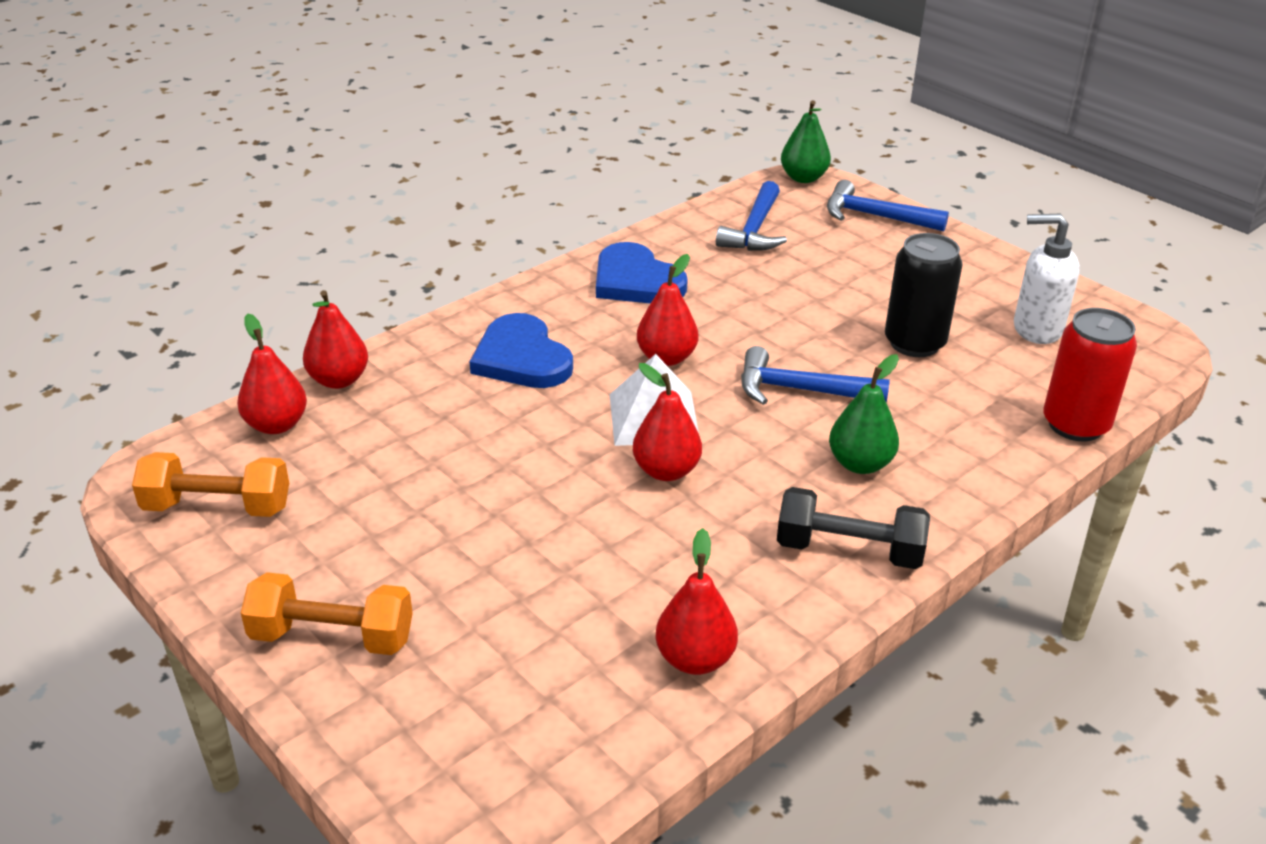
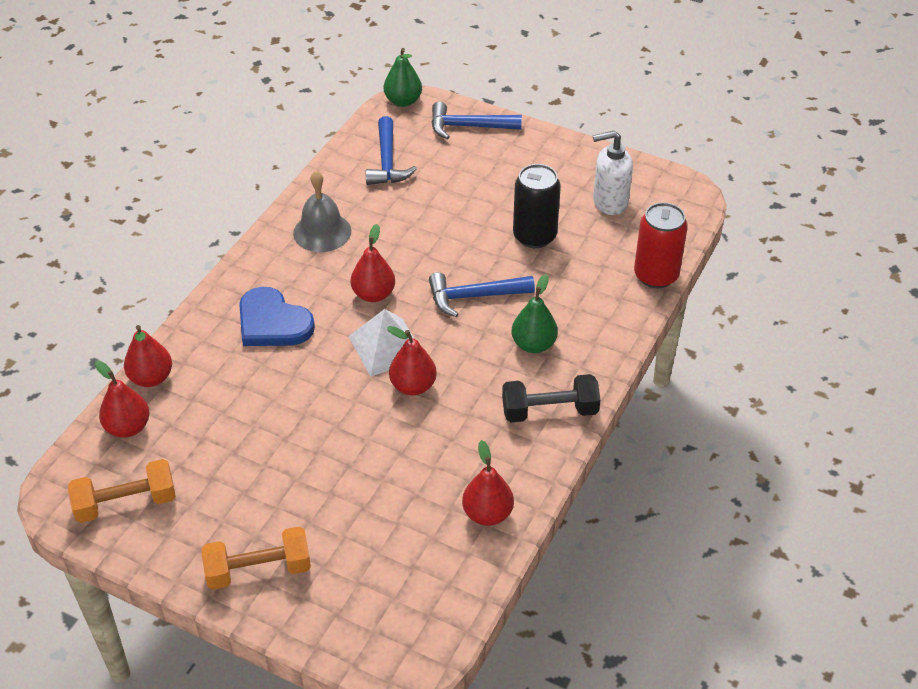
camera: 20 degrees left, 10 degrees up
(636, 281) = (322, 232): blue heart -> grey bell

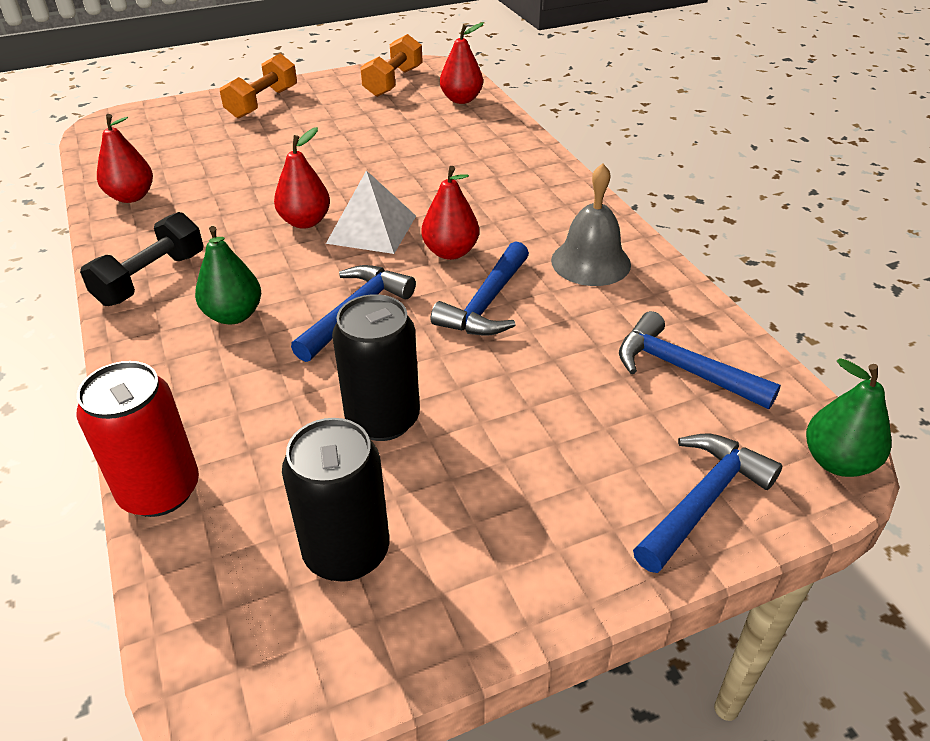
camera: 130 degrees right, 5 degrees down
(151, 378) = (500, 120): red pear -> none
(272, 322) = (489, 187): blue heart -> none
(408, 251) = (486, 303): none -> blue hammer
(609, 202) = (346, 552): white soap dispenser -> black can

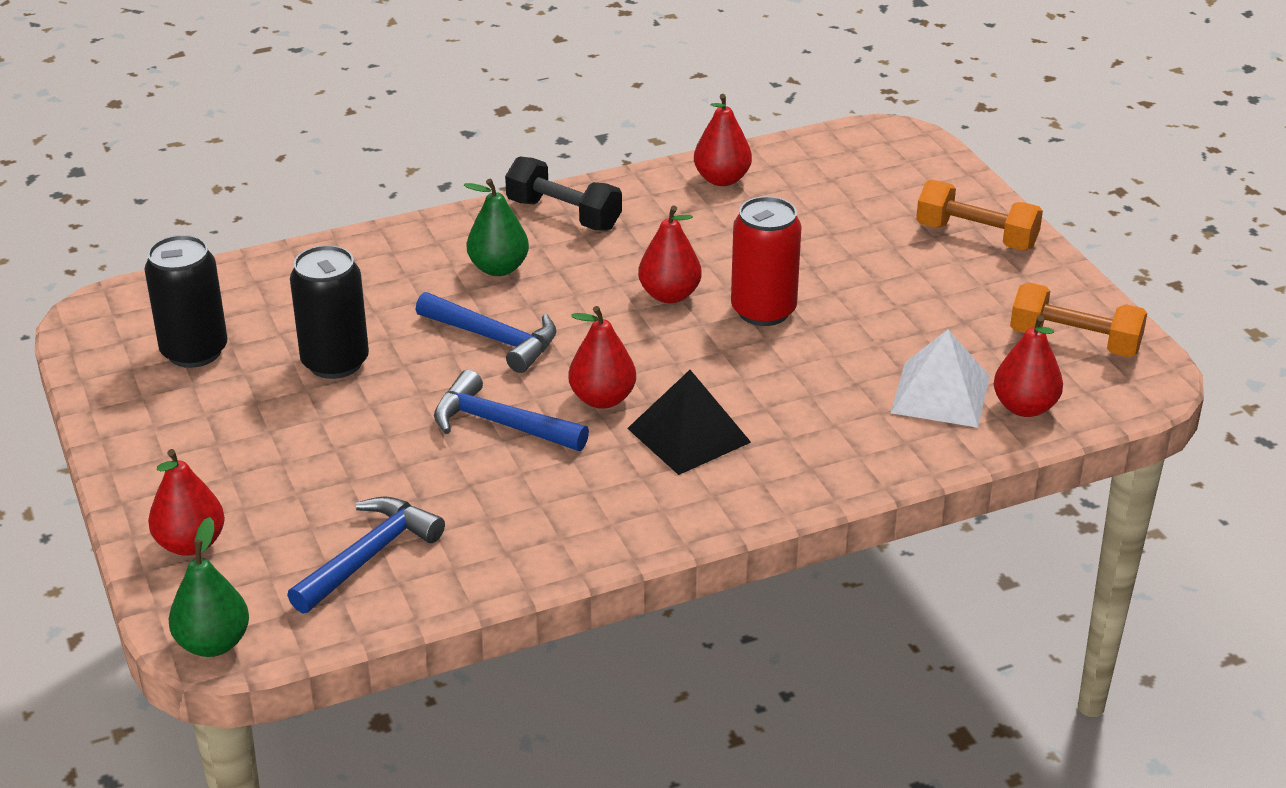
camera: 90 degrees right, 5 degrees down
(160, 491) = (279, 261): red can -> red can (763, 311)
(371, 229) = (653, 341): white pyramid -> white pyramid (940, 394)
(496, 213) = (688, 435): none -> black pyramid
(590, 262) = (575, 506): grey bell -> none
(702, 501) = (190, 544): blue hammer -> red pear

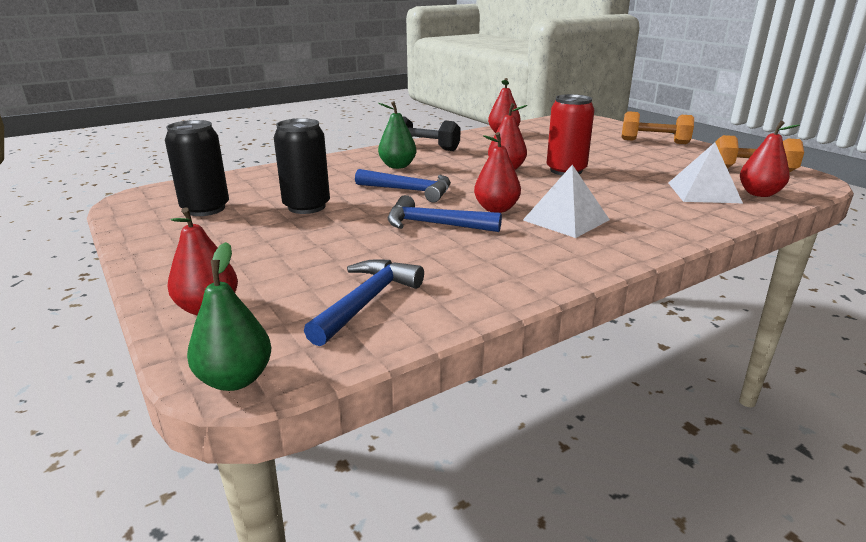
camera: 10 degrees left, 10 degrees down
(688, 435) = (566, 220): black pyramid -> white pyramid

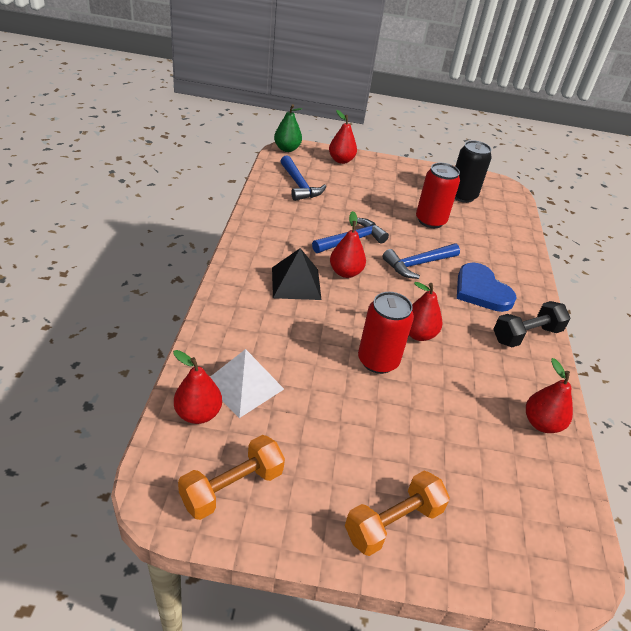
camera: 125 degrees right, 15 degrees up
(307, 207) = (430, 221): black can -> red can
(397, 166) = (481, 290): green pear -> blue heart
(566, 220) = (296, 283): white pyramid -> black pyramid

